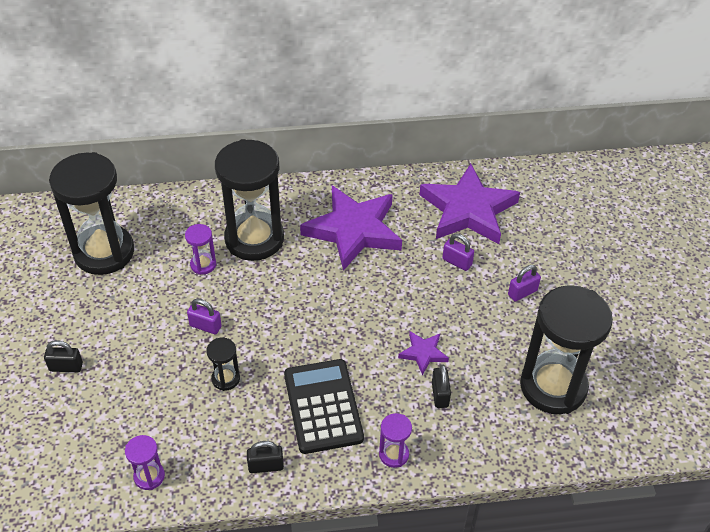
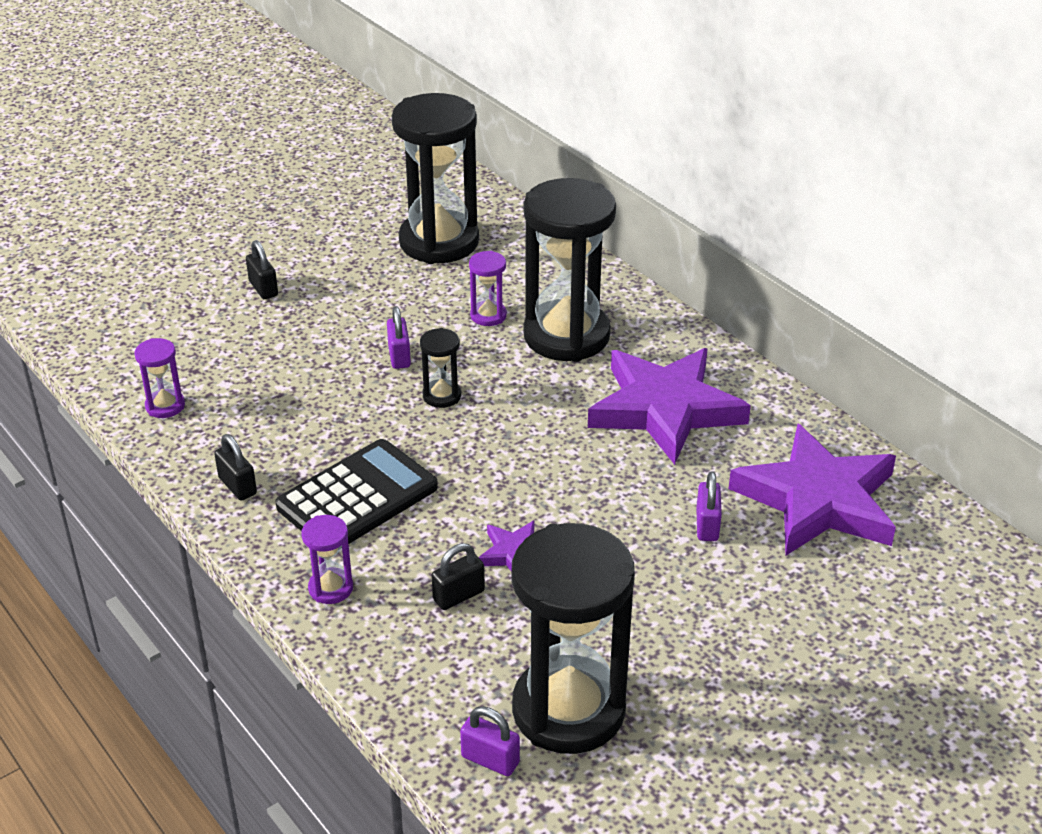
camera: 60 degrees right, 10 degrees down
(225, 379) = (336, 403): black hourglass -> black hourglass (442, 396)
(522, 292) = (716, 614): purple padlock -> purple padlock (490, 760)

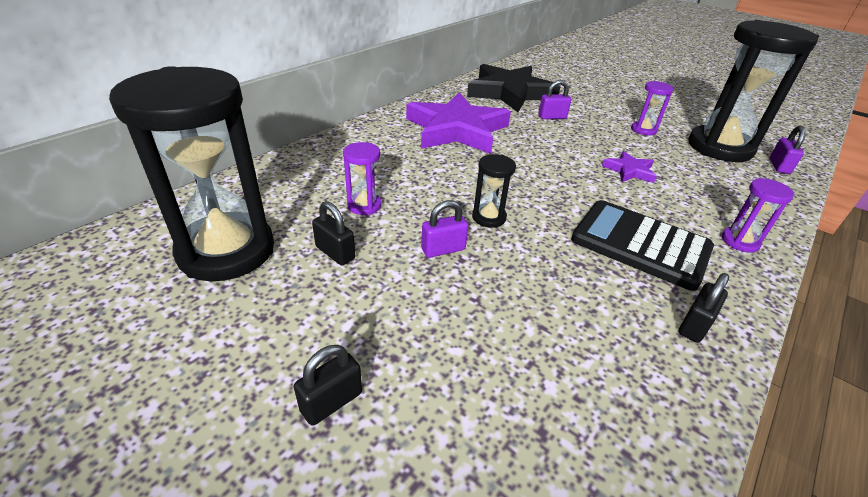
camera: 105 degrees left, 0 degrees up
(165, 406) = (629, 443): purple hourglass -> purple hourglass (643, 130)
(458, 595) = (684, 187): black padlock -> black padlock (335, 253)
(566, 336) = (385, 167): black hourglass -> none
(817, 500) = (510, 93): purple star -> black star

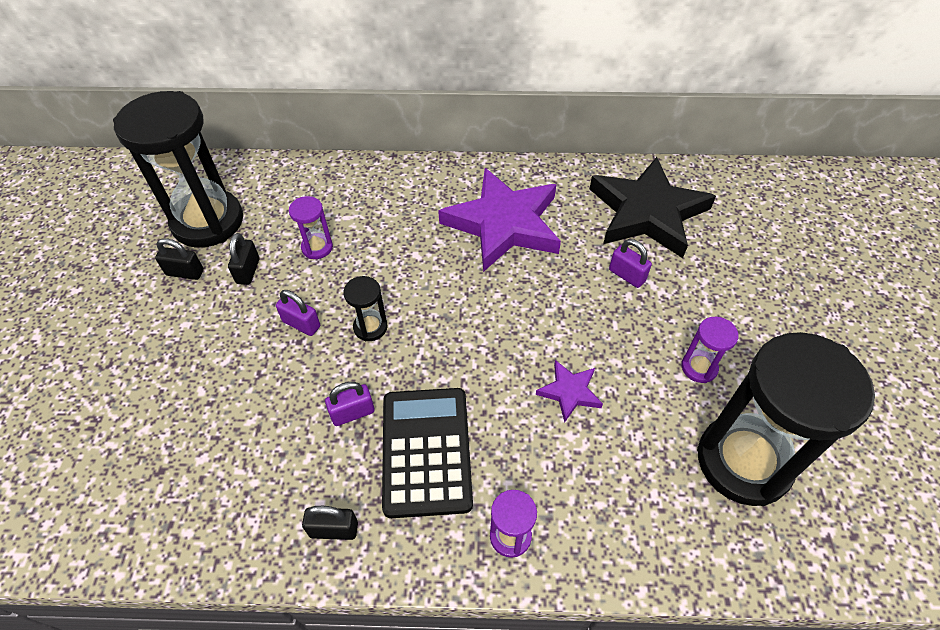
camera: 55 degrees right, 15 degrees up
(331, 402) = (122, 357): black padlock -> black padlock (185, 272)
(779, 166) = (763, 543): purple padlock -> purple padlock (352, 413)

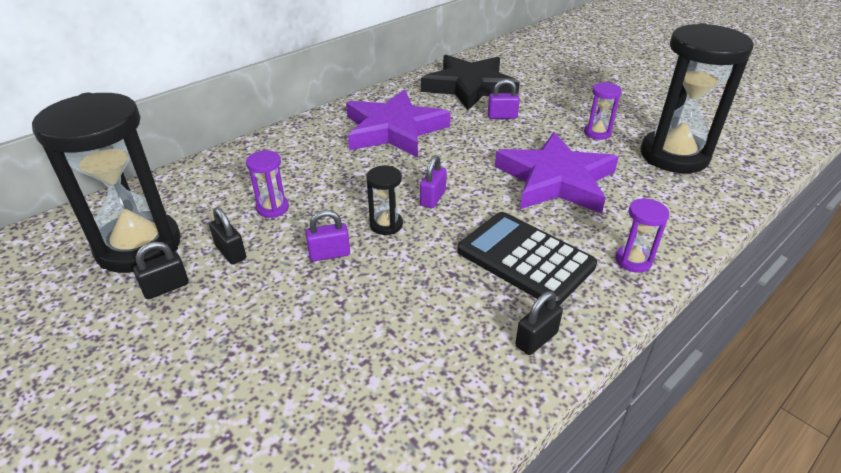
camera: 45 degrees left, 15 degrees down
(352, 413) = (447, 274): purple padlock -> purple padlock (433, 198)
(569, 392) = (556, 180): purple star -> purple star, size x2.26

